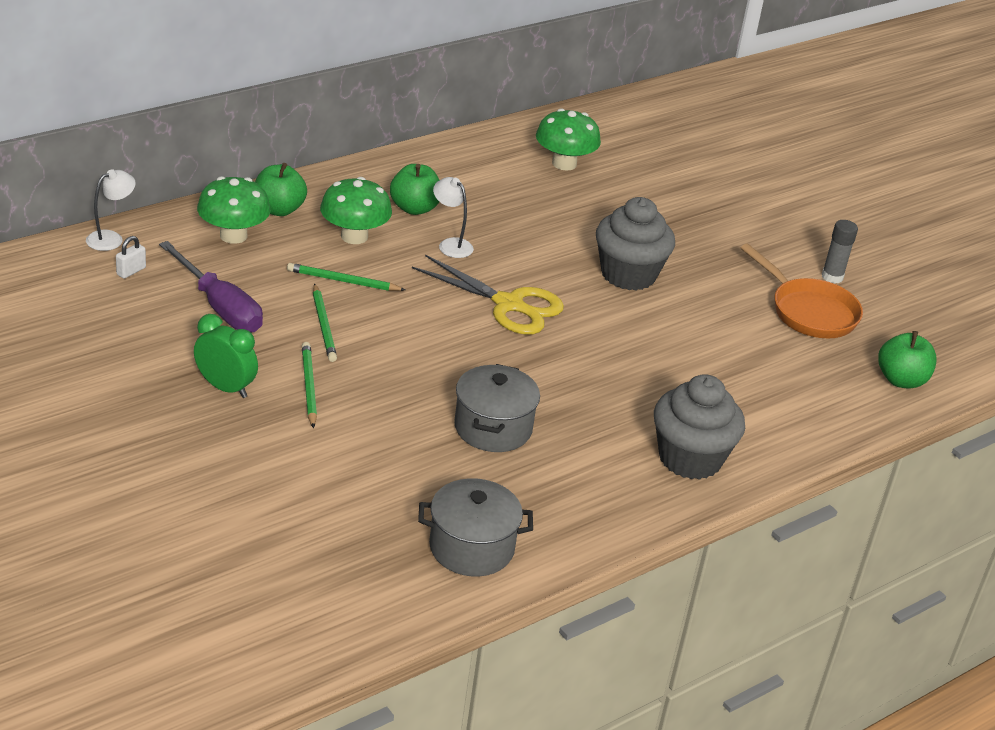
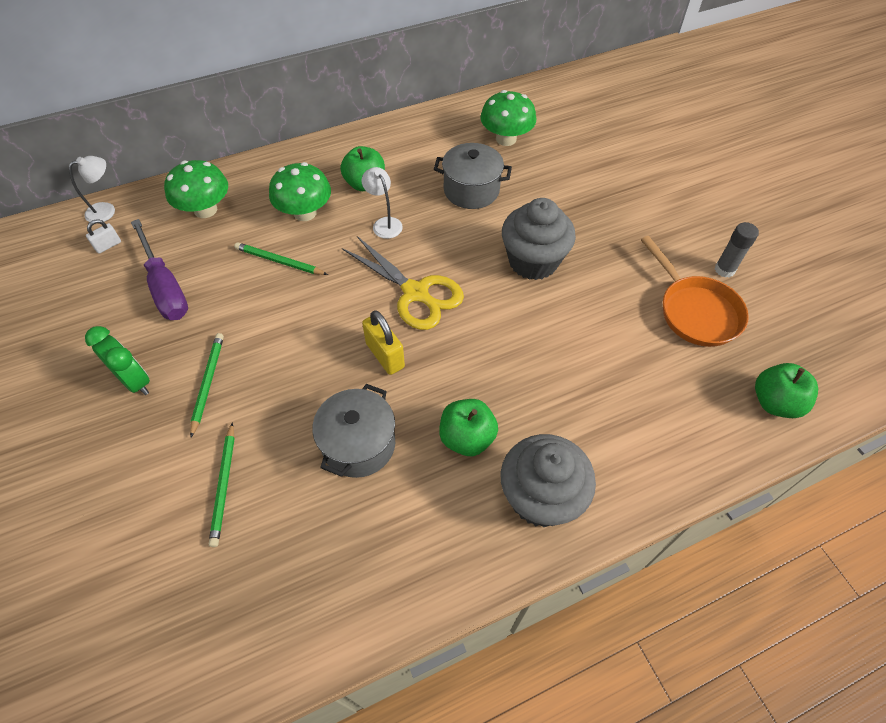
camera: 15 degrees right, 20 degrees up
(279, 209) = (252, 183): green apple -> green apple (467, 438)
(324, 325) = (246, 311): green pencil -> green pencil (224, 485)
(471, 547) = (290, 608): grey pot -> grey pot (471, 190)
(494, 357) = (385, 355): none -> yellow padlock

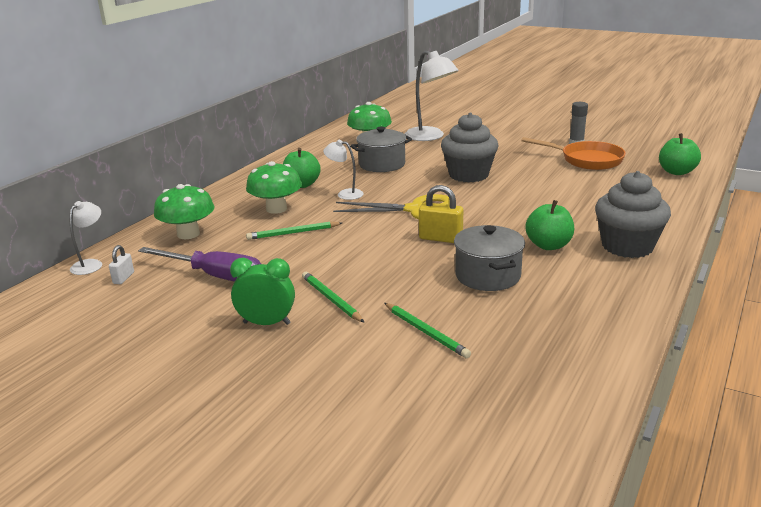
camera: 35 degrees left, 30 degrees down
(576, 163) = (430, 137): none -> white lamp

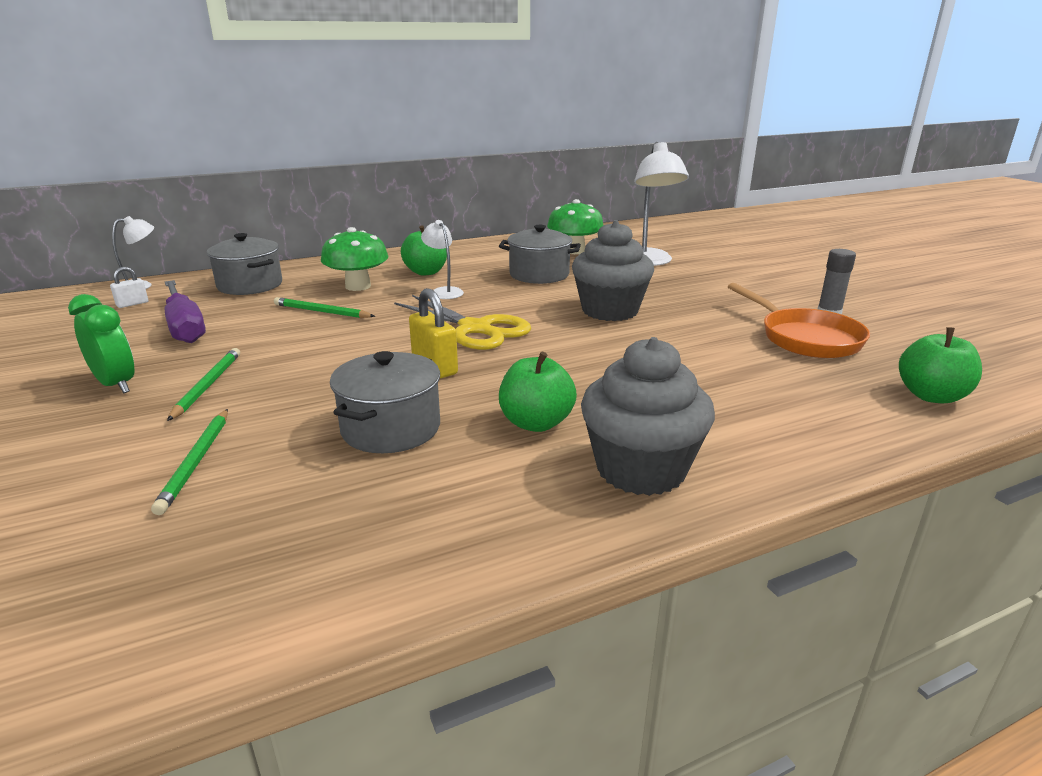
camera: 35 degrees right, 0 degrees up
(188, 234) = (250, 285): green mushroom -> grey pot

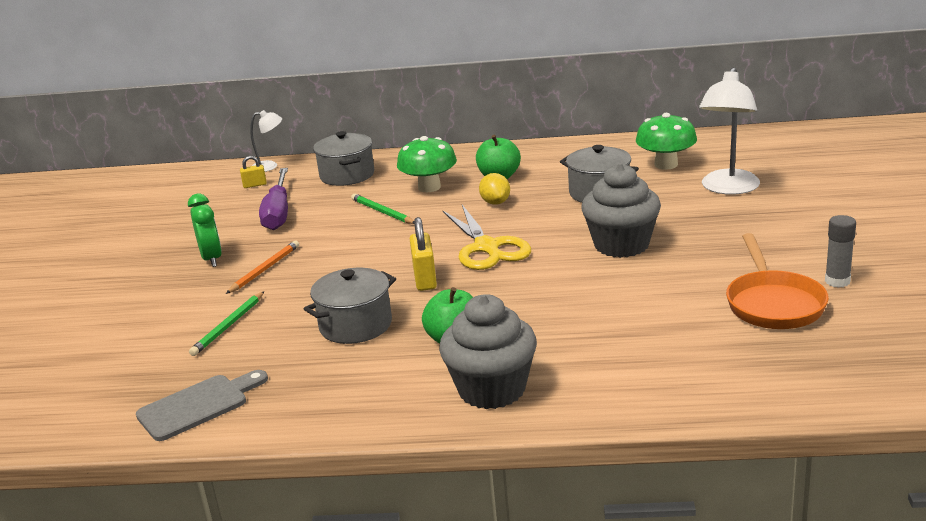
camera: 30 degrees right, 0 degrees up
(132, 304) = (255, 185): white padlock -> yellow padlock
(207, 385) = (264, 269): green pencil -> orange pencil
(217, 593) = (198, 405): none -> grey cutting board
(444, 291) = (495, 202): white lamp -> yellow lemon
(931, 396) = (810, 381): green apple -> none

